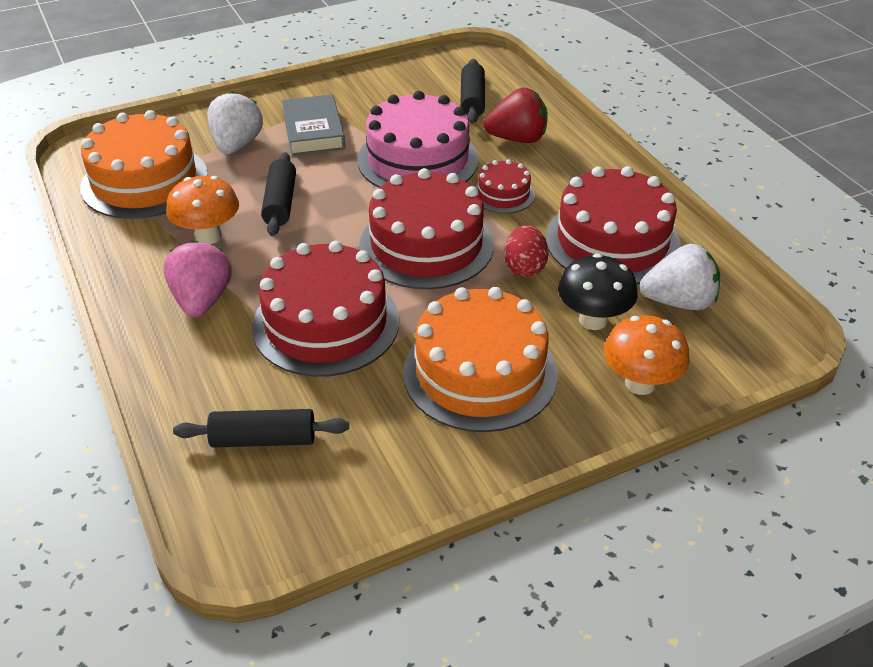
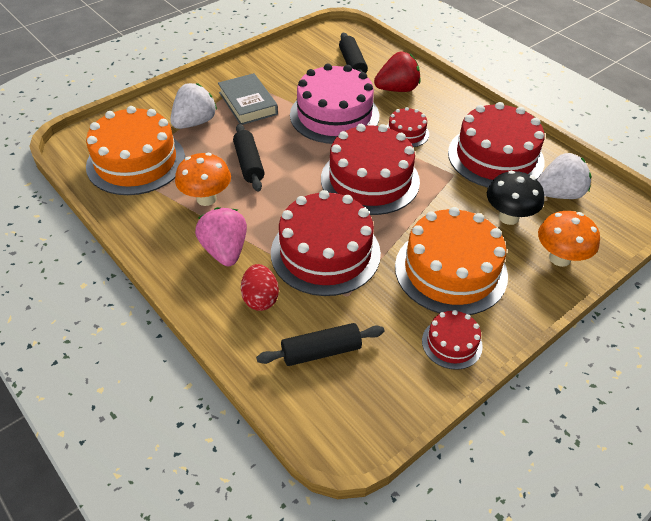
camera: 15 degrees left, 5 degrees up
(236, 145) = (194, 122): white strawberry -> white strawberry turned 45 degrees clockwise
(437, 462) = (452, 343): none -> red cake
(524, 267) = (445, 186): red egg -> red egg (260, 299)

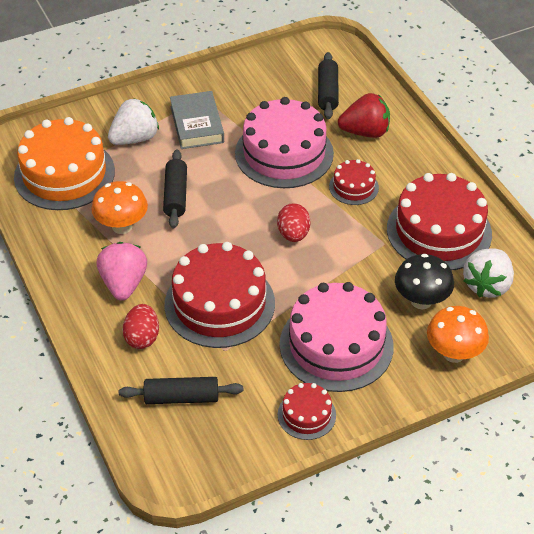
camera: 15 degrees right, 0 degrees up
(370, 180) = (293, 234): red cake -> red egg
(450, 270) = (336, 345): orange cake -> pink cake
(558, 194) = (487, 285): white strawberry -> white strawberry turned 120 degrees clockwise

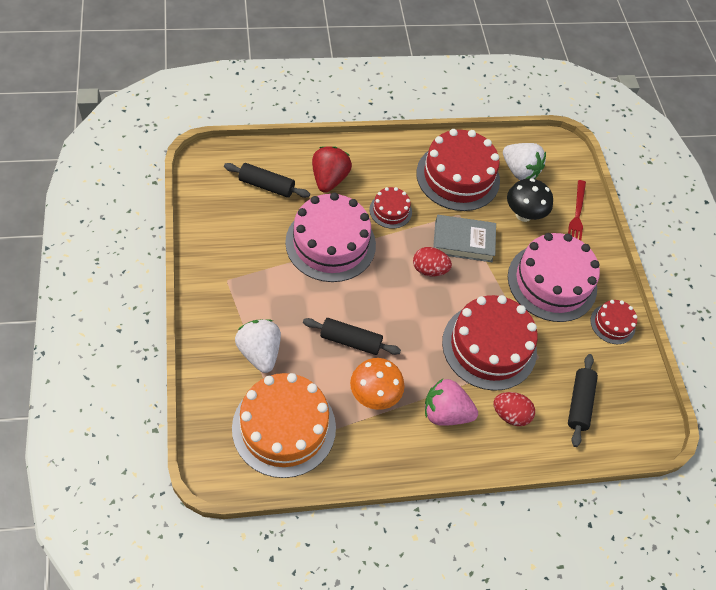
camera: 80 degrees left, 10 degrees up
(197, 124) = (263, 296): grey book -> grey book (463, 241)
(454, 353) = (577, 215): orange mushroom -> red fork

